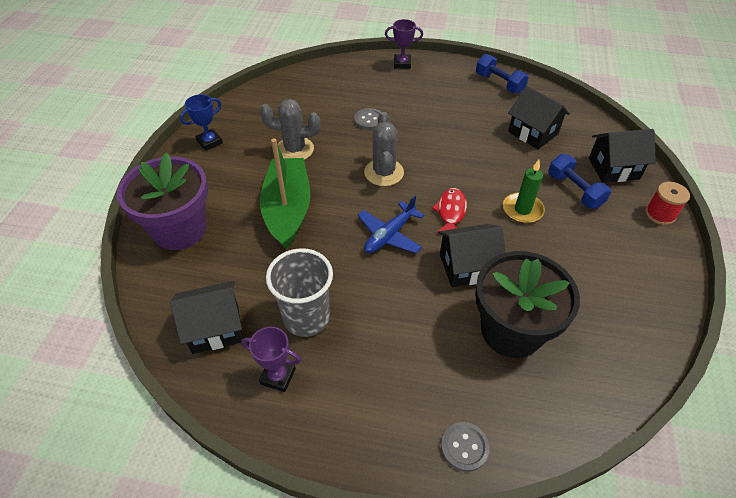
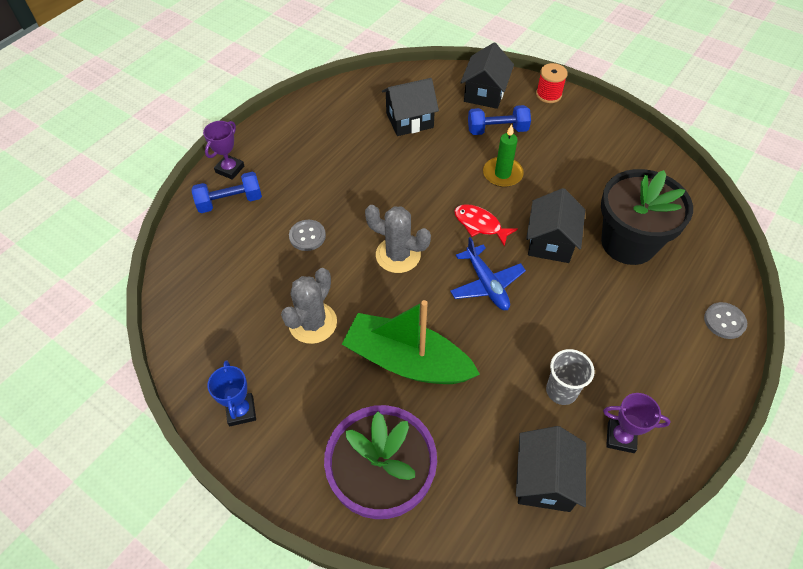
camera: 65 degrees left, 5 degrees up
(278, 376) = (620, 437): purple trophy -> purple trophy turned 60 degrees clockwise
(306, 318) = (561, 391): grey cup -> grey cup, size x0.65
(499, 83) = (322, 109): blue dumbbell -> blue dumbbell (230, 201)

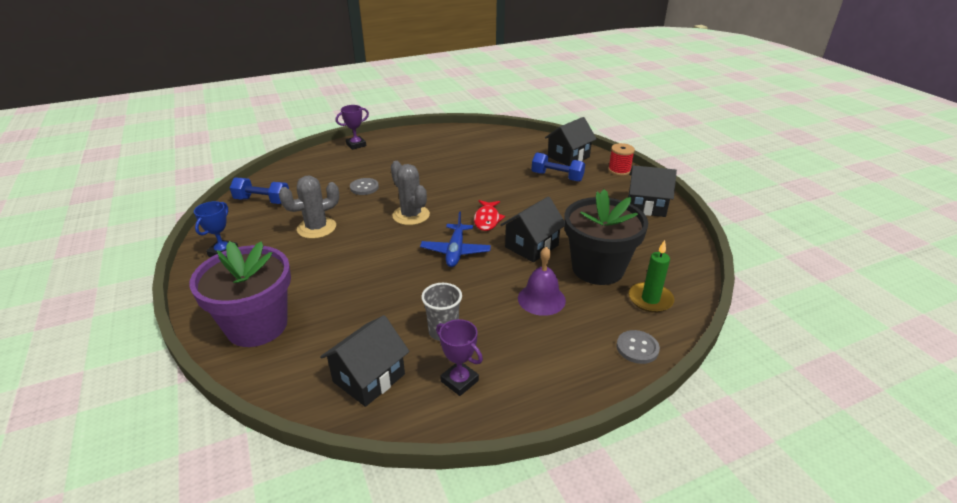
camera: 30 degrees right, 20 degrees down
(230, 201) = (338, 158): blue dumbbell -> blue dumbbell (262, 201)
(407, 361) = (352, 269): green boat -> none
(409, 120) = (497, 155): black house -> black house (646, 206)
(480, 225) = (487, 219): red fish -> red fish turned 150 degrees counterclockwise
(502, 174) = (535, 199): green candle -> green candle (650, 299)
(611, 306) = (541, 299): none -> purple bell

